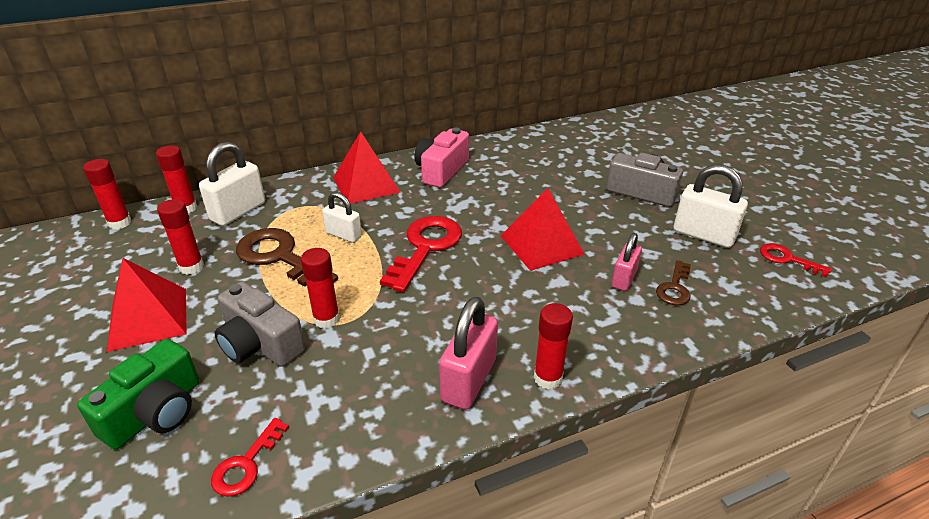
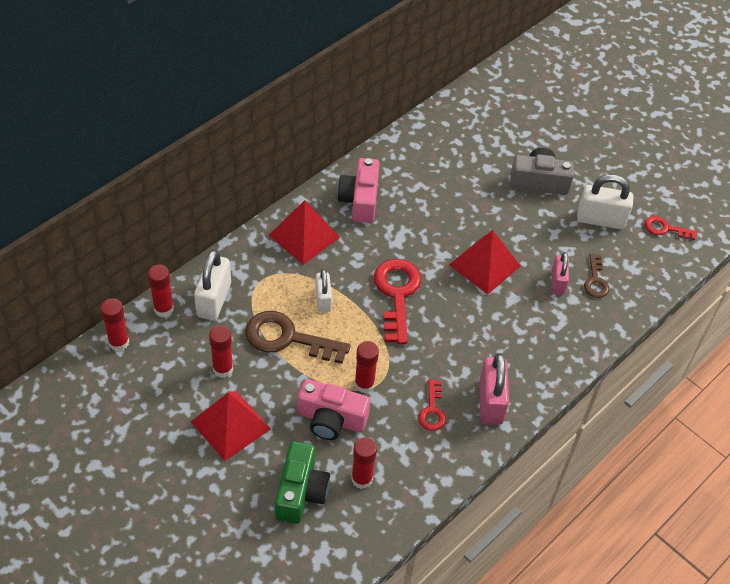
camera: 25 degrees left, 15 degrees up
(246, 464) = (387, 504): red key -> red key (432, 410)
(260, 343) = (331, 419): grey camera -> pink camera
(343, 235) = (323, 300): white padlock -> white padlock turned 75 degrees clockwise
(548, 378) = (540, 384): red glue stick -> red glue stick (362, 479)

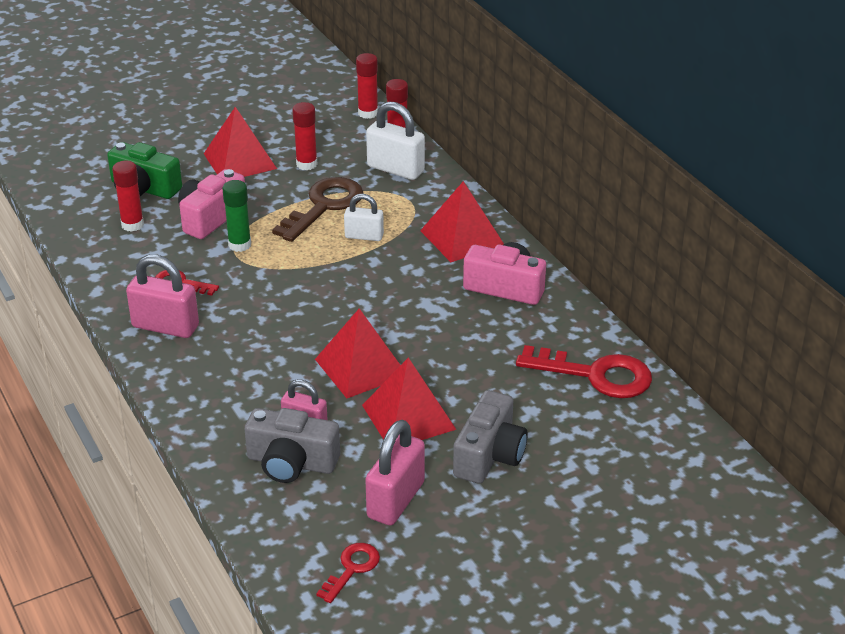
camera: 110 degrees right, 15 degrees down
(364, 384) = (239, 245): red glue stick -> green glue stick
(397, 294) = (347, 288): red key -> red key (595, 375)
(523, 228) = (408, 417): none -> red pyramid
(595, 280) = (291, 462): brown key -> grey camera
(600, 220) = (395, 500): white padlock -> pink padlock

